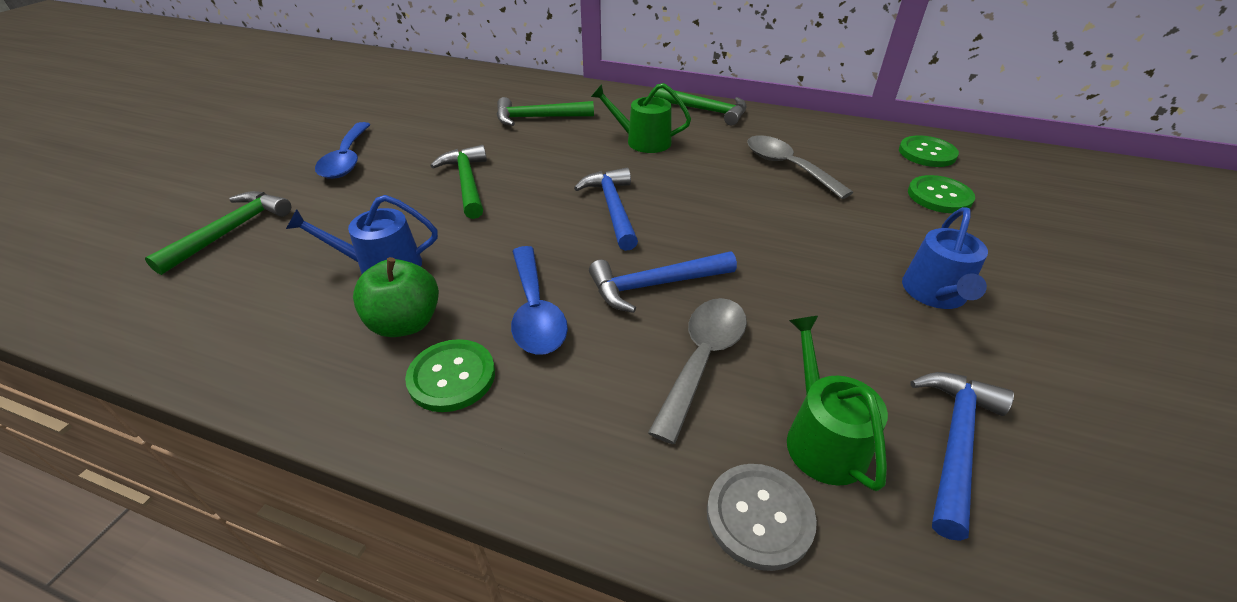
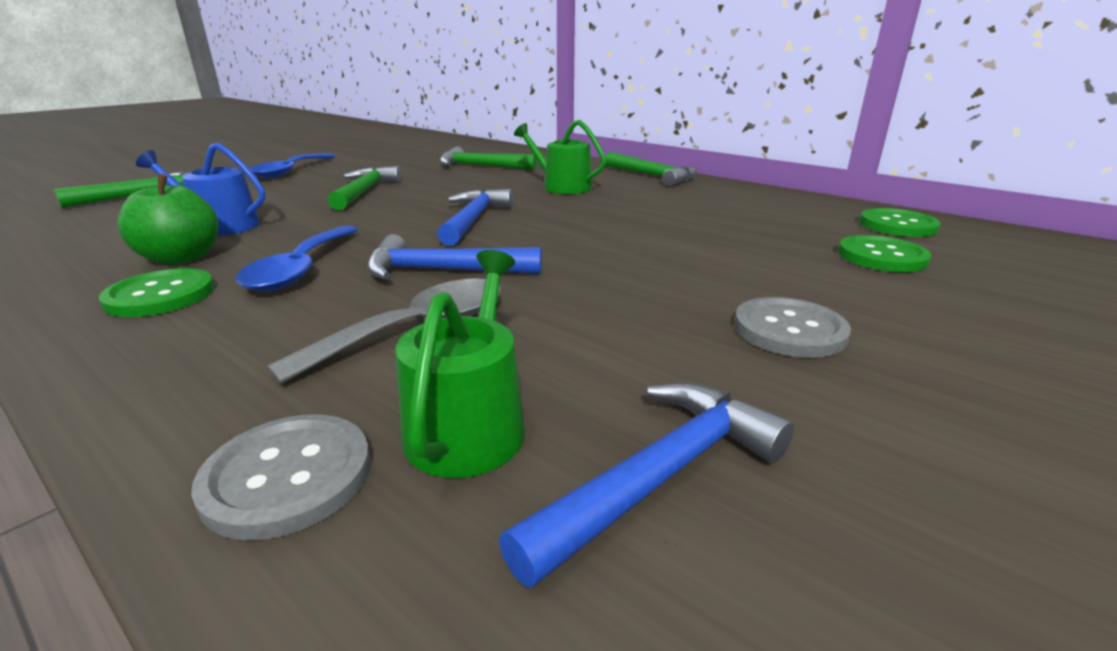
camera: 20 degrees right, 15 degrees down
(787, 167) = (701, 216): grey spoon -> none
(935, 293) = (789, 330): blue watering can -> grey button

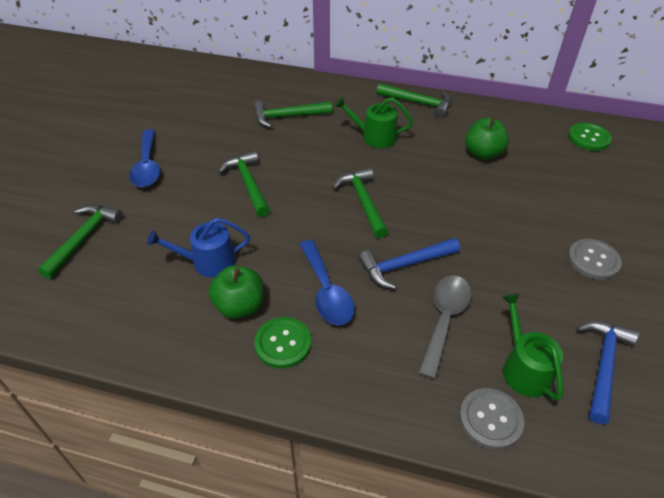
camera: 25 degrees left, 20 degrees up
(473, 220) = (363, 202): blue hammer -> green hammer
(697, 213) = (483, 153): none -> green apple
(881, 256) = (597, 178): green button -> none

